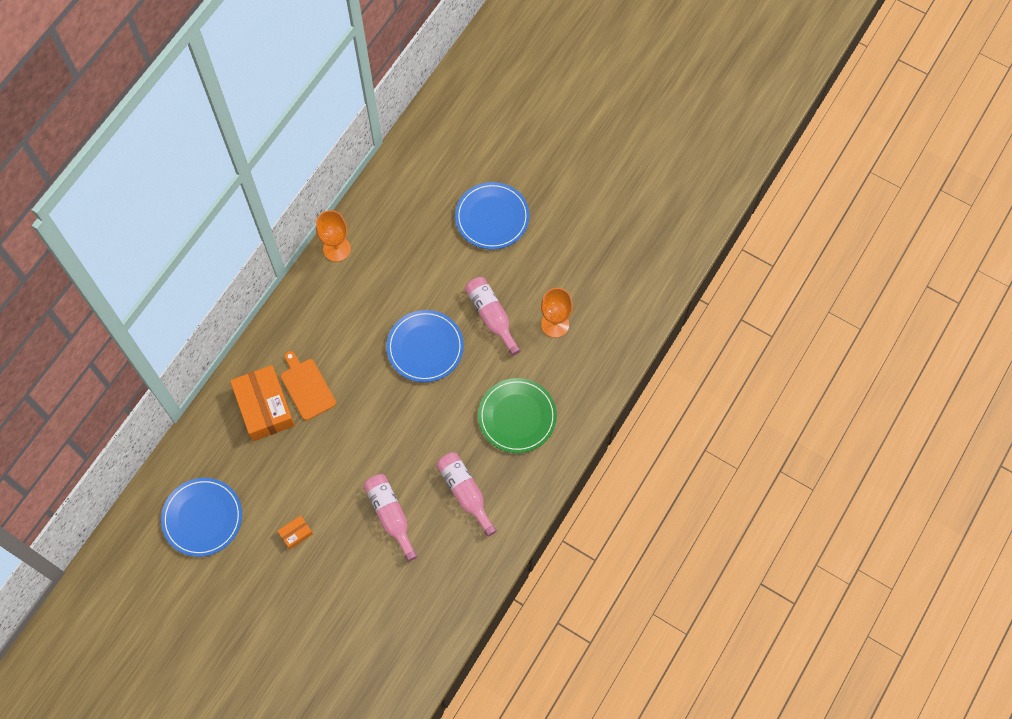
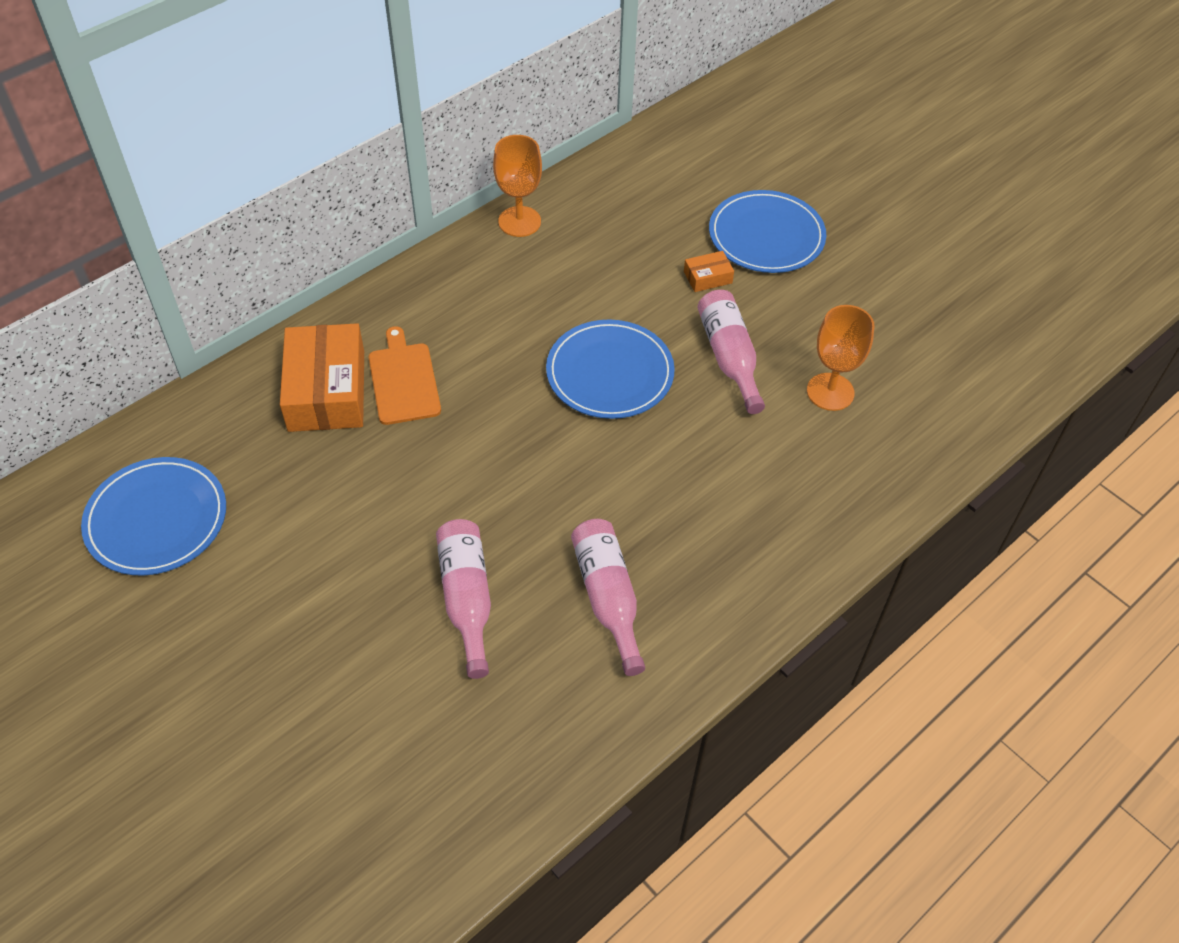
camera: 15 degrees right, 15 degrees down
(296, 533) = (296, 583): orange box -> orange box (707, 277)
(517, 416) = (732, 505): green plate -> none

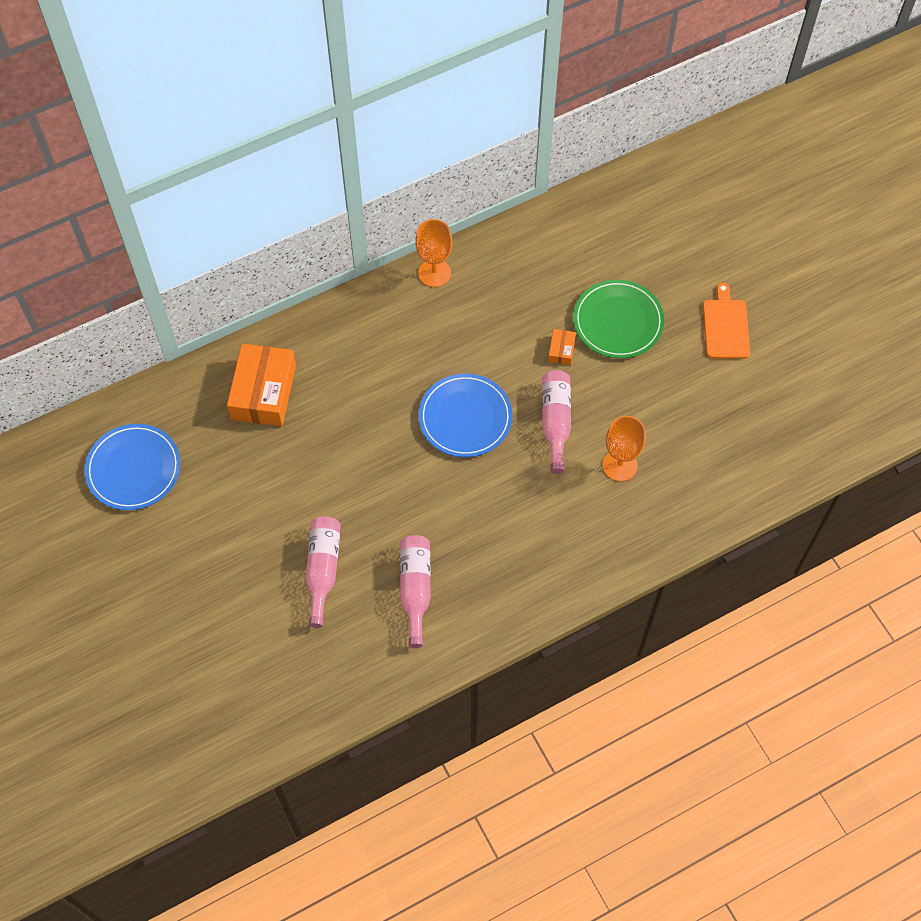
camera: 15 degrees right, 10 degrees up
(403, 380) = (318, 394): orange cutting board -> orange cutting board (725, 326)
(707, 277) = (561, 350): orange box -> orange box turned 75 degrees counterclockwise
(766, 236) = (618, 321): blue plate -> green plate

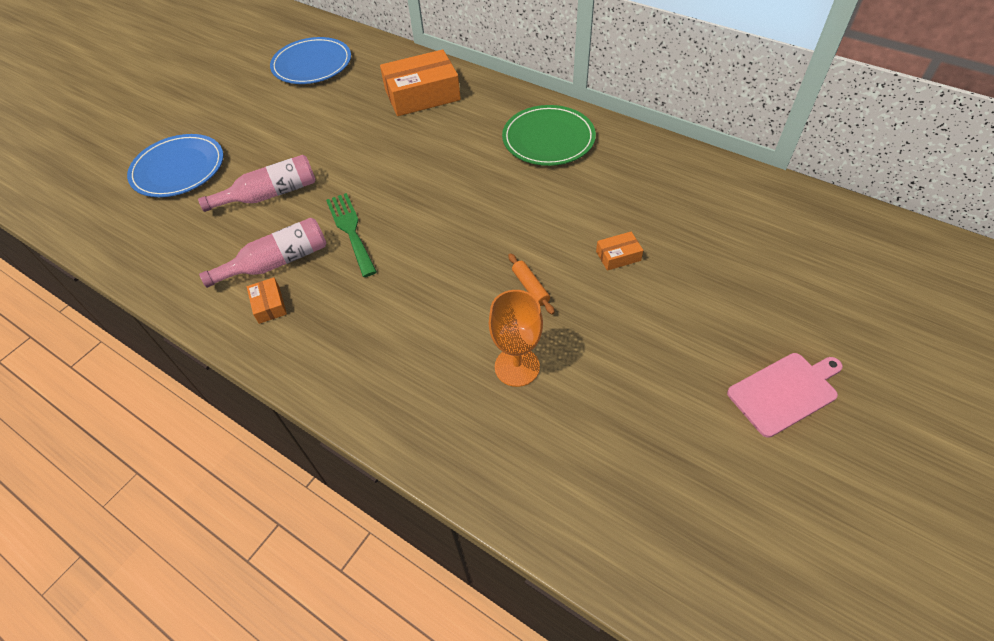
camera: 65 degrees right, 10 degrees down
(413, 521) = (351, 230): none -> green fork
(434, 273) = (620, 137): orange goblet -> none
(461, 609) = (269, 305): none -> orange box
(465, 417) = (485, 219): blue plate -> blue plate (178, 169)
(555, 422) = (530, 287): pink bottle -> orange rolling pin
(618, 321) = (694, 287): green plate -> green plate (548, 139)
(725, 326) = (785, 392): orange cutting board -> pink cutting board

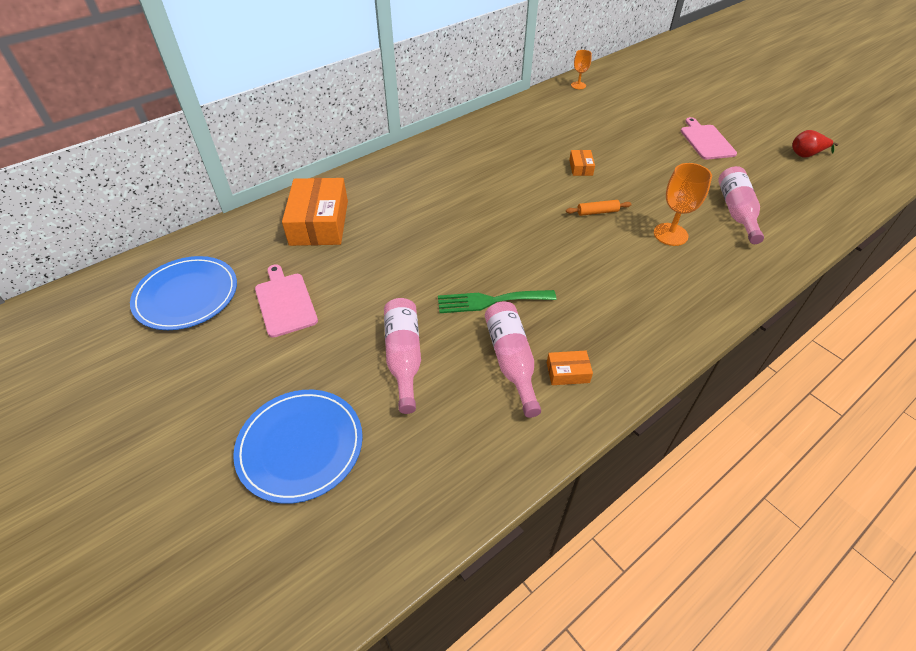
camera: 75 degrees left, 5 degrees down
(317, 112) = (285, 302): none -> pink cutting board
(548, 139) = (436, 167): green plate -> none
(605, 442) = (736, 212): none -> pink bottle
(836, 216) = (578, 85): none -> orange goblet
(844, 554) = (806, 155): none -> red pear

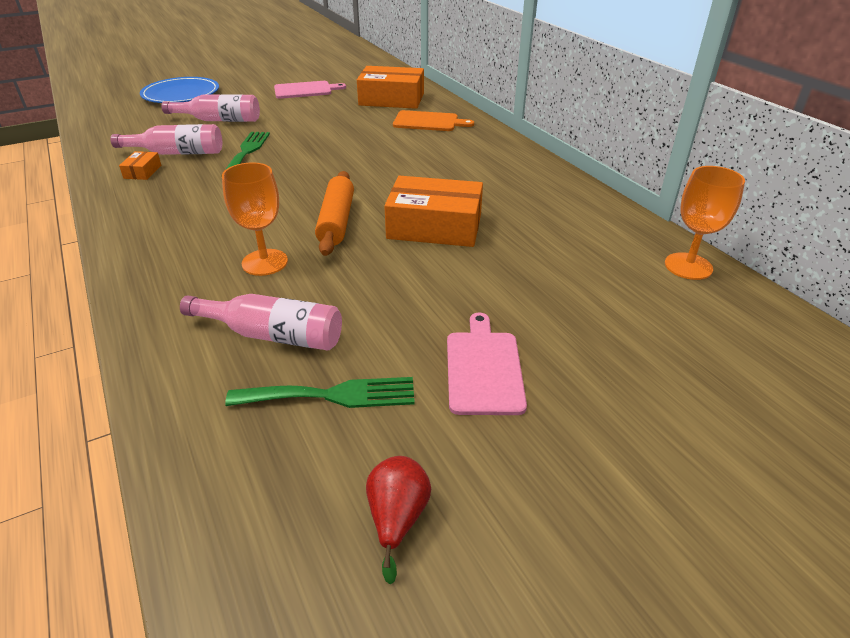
camera: 100 degrees right, 10 degrees down
(186, 295) = (333, 68): blue plate -> none
(384, 190) = (428, 122): none -> orange cutting board
(578, 85) = (688, 266): orange goblet -> orange goblet, size x1.65
(580, 167) = (434, 226): orange box -> orange box, size x2.25
(597, 212) = (337, 221): orange rolling pin -> orange rolling pin, size x1.84
(706, 141) = (484, 368): pink cutting board -> pink cutting board turned 90 degrees counterclockwise
(761, 182) = (332, 395): none -> green fork

